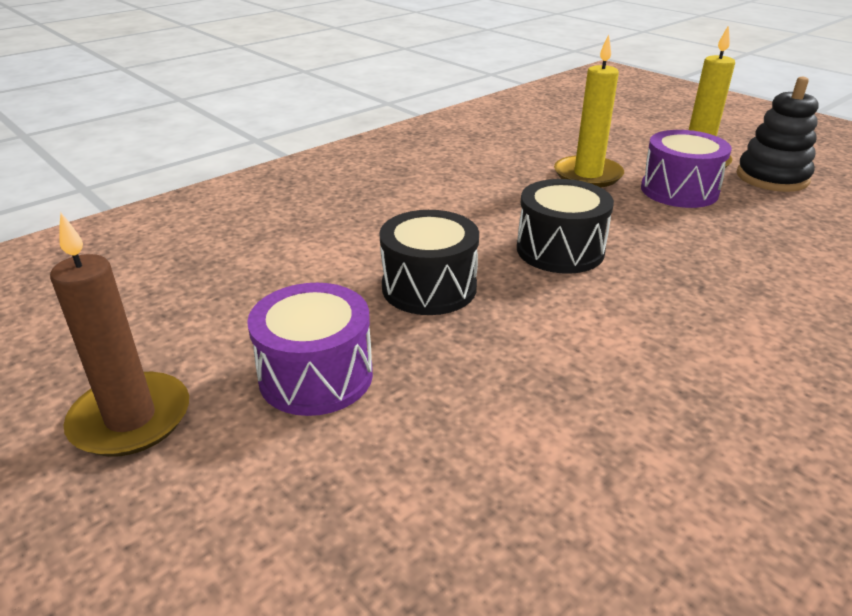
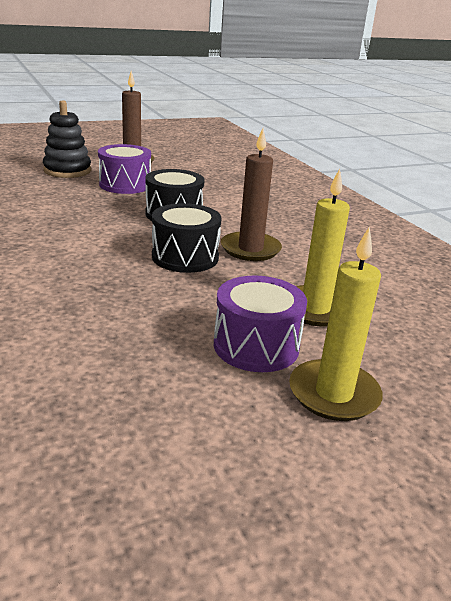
camera: 105 degrees right, 5 degrees down
(493, 217) = (250, 249): none -> brown candle
(772, 177) = (261, 436): black stacking toy -> black stacking toy (67, 170)

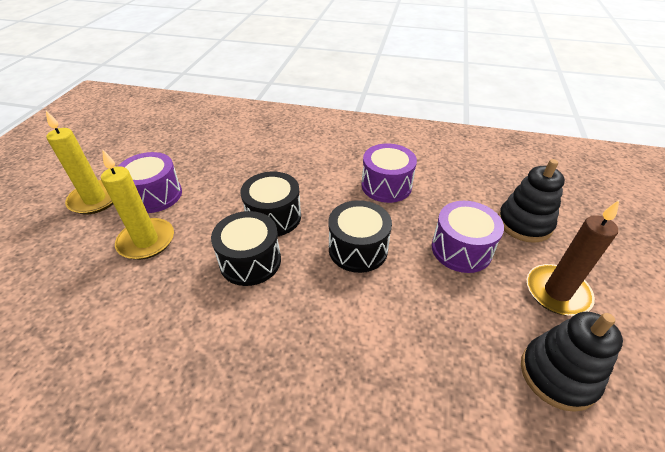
camera: 130 degrees right, 15 degrees up
(67, 219) = (386, 186): none -> purple drum
(194, 161) = (558, 375): none -> black stacking toy
(250, 249) = (250, 261): brown candle -> black drum

